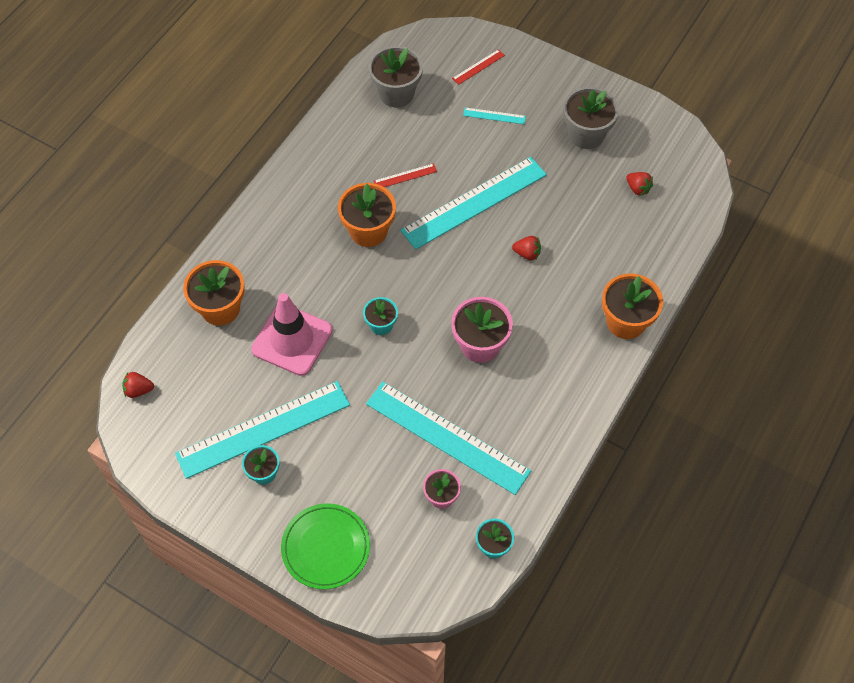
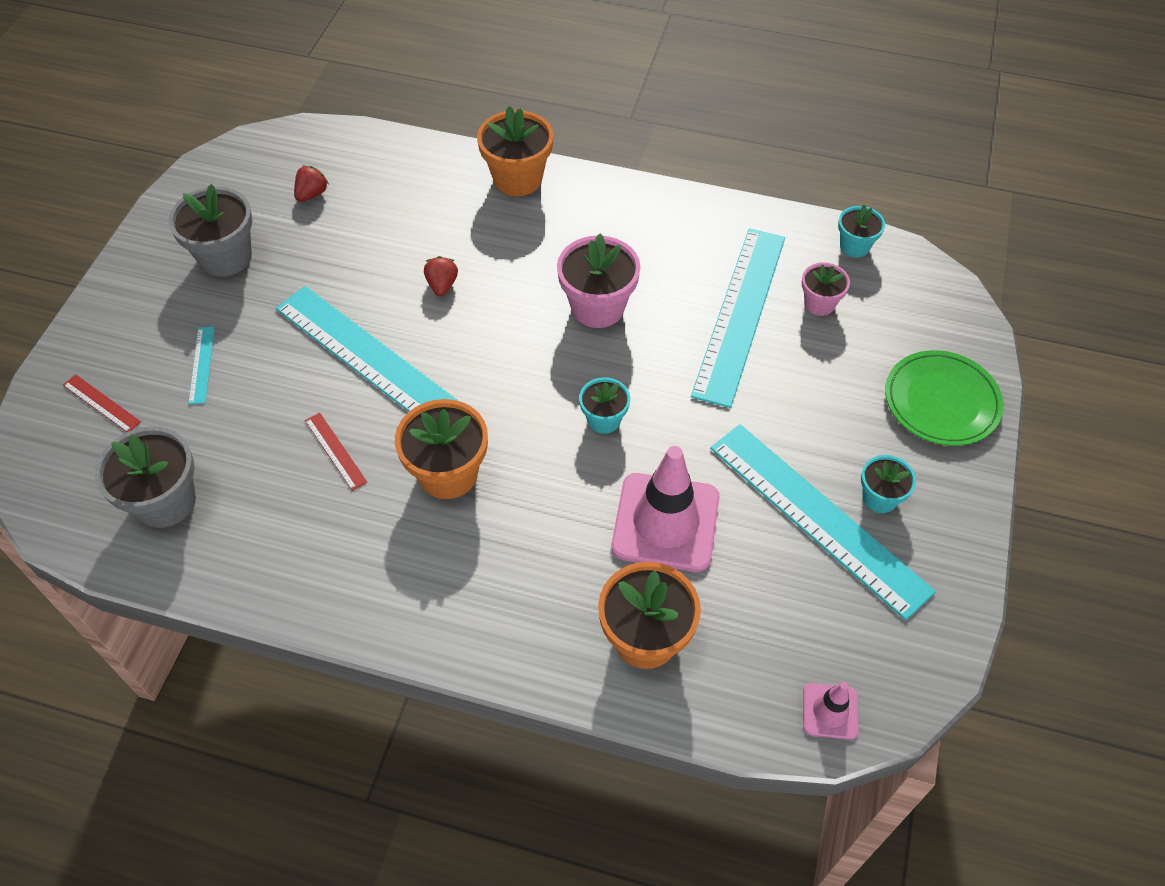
camera: 105 degrees left, 5 degrees down
(138, 390) = (830, 711): red strawberry -> pink traffic cone

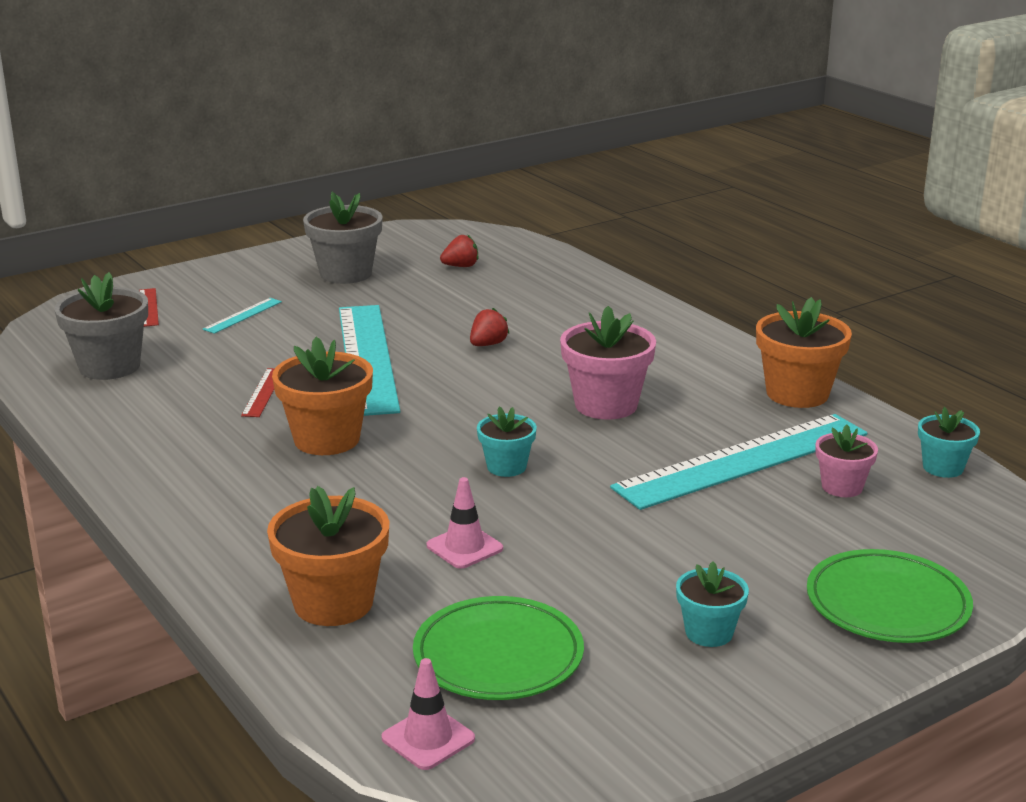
camera: 40 degrees right, 30 degrees down
(518, 179) = (648, 314): orange flower pot -> orange flower pot (797, 394)
(665, 522) = (464, 547): pink traffic cone -> pink traffic cone, size x0.49
(792, 609) = (498, 656): none -> green plate
(818, 517) = (620, 613): turquoise ruler -> none

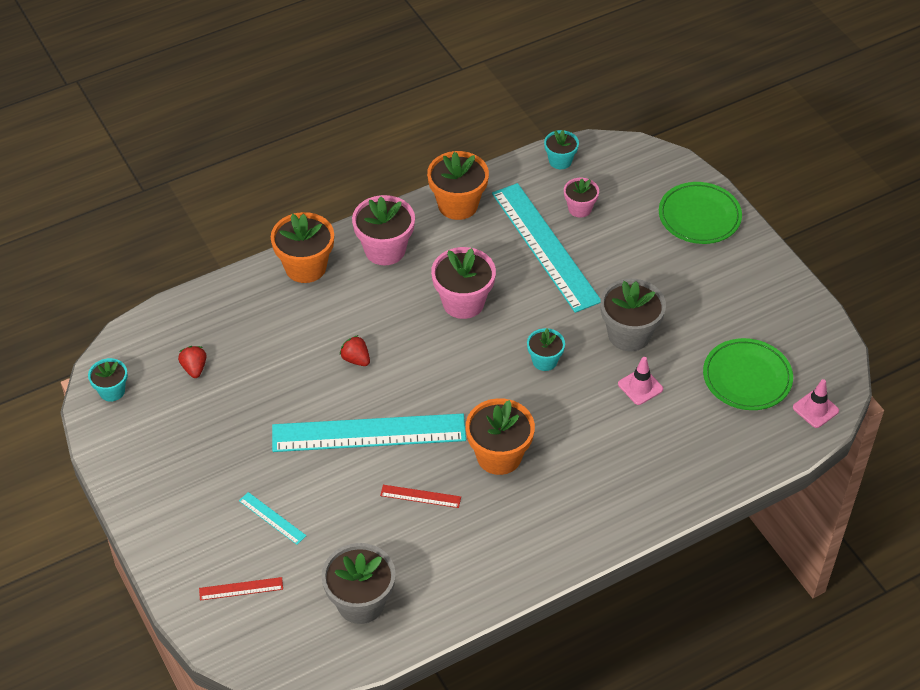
camera: 85 degrees left, 25 degrees up
(333, 603) = (698, 449): orange flower pot -> orange flower pot (305, 267)
(346, 274) = (193, 448): grey flower pot -> grey flower pot (629, 334)
(686, 351) = (385, 250): none -> pink flower pot
(709, 632) = (725, 290): turquoise flower pot -> turquoise flower pot (112, 391)

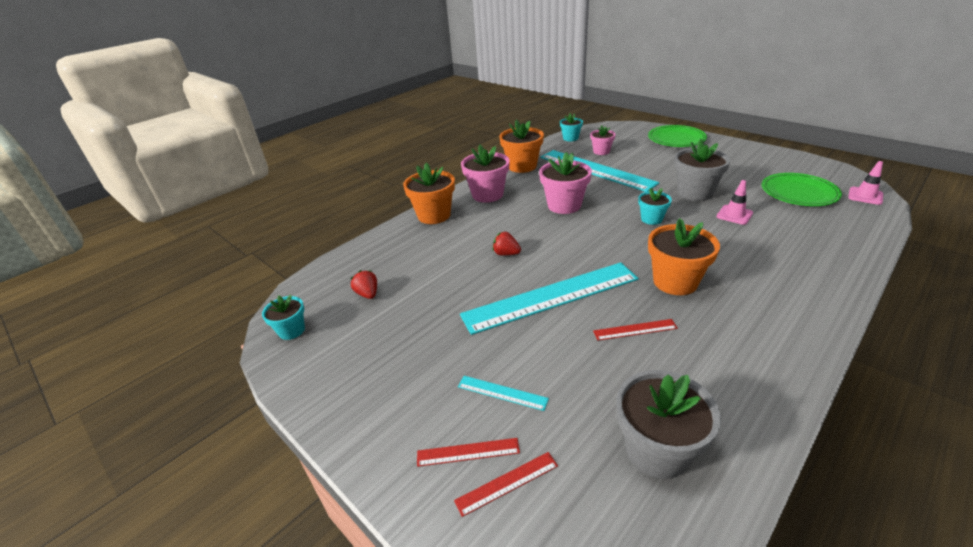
camera: 15 degrees left, 15 degrees down
(223, 557) = (468, 452): none -> red ruler

